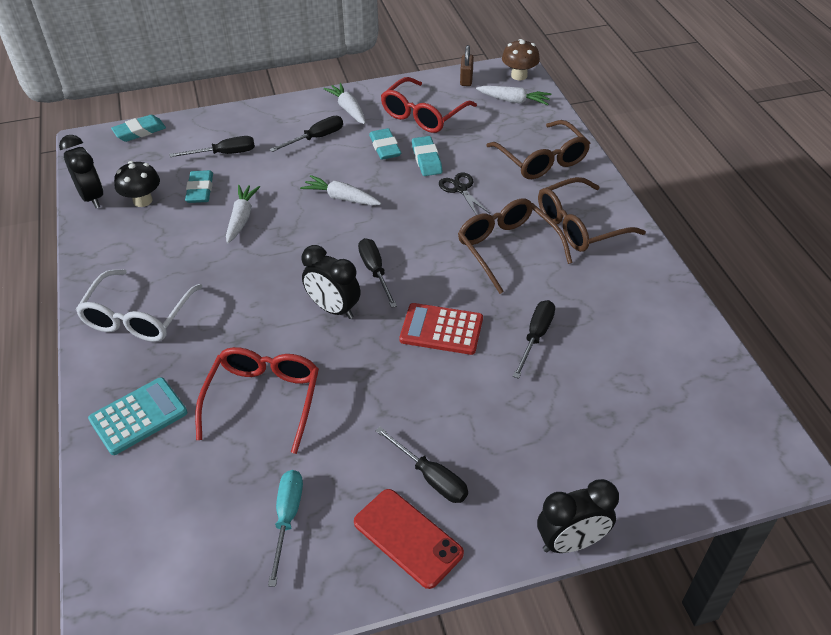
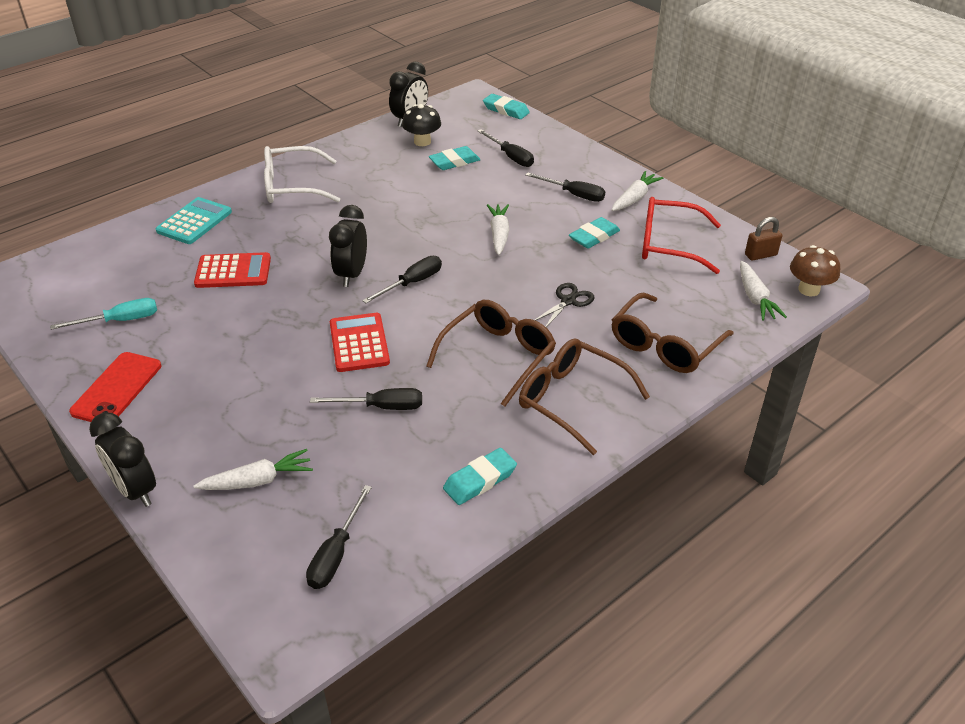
camera: 65 degrees right, 5 degrees down
(138, 416) = (194, 222): turquoise calculator -> turquoise calculator turned 90 degrees counterclockwise
(241, 218) = (433, 193): white carrot -> white carrot (257, 481)
(263, 399) = (233, 271): red glasses -> red calculator
(426, 159) = (597, 267): turquoise eraser -> turquoise eraser (480, 480)
(430, 477) = (183, 384): black screwdriver -> black screwdriver (336, 553)

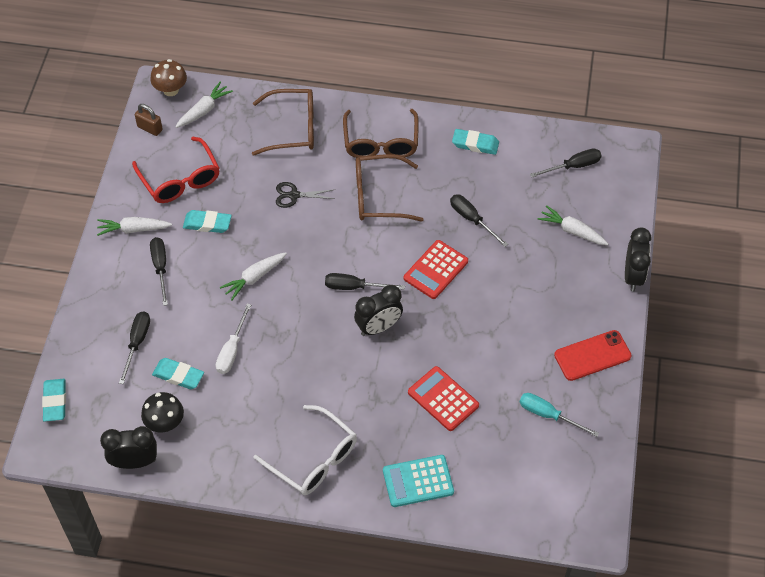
camera: 130 degrees left, 15 degrees up
(442, 193) = (232, 350): none -> white screwdriver

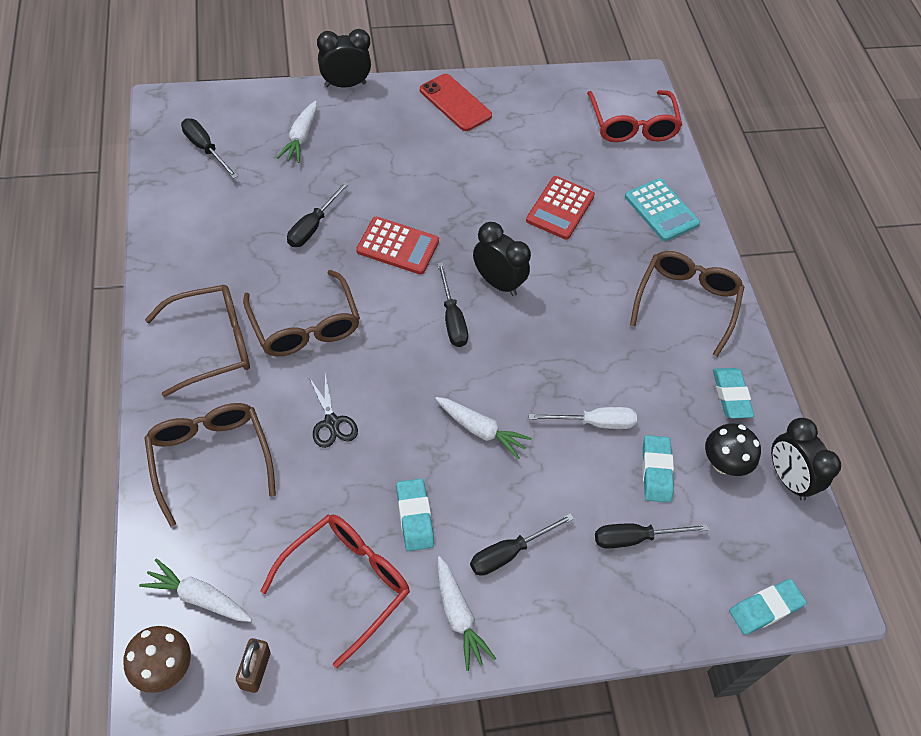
camera: 115 degrees left, 0 degrees up
(313, 459) = (686, 302): white glasses -> brown glasses
(475, 144) = (191, 244): turquoise eraser -> turquoise eraser (731, 395)
(530, 499) = (632, 125): none -> red glasses
(548, 415) = (538, 125): turquoise screwdriver -> none

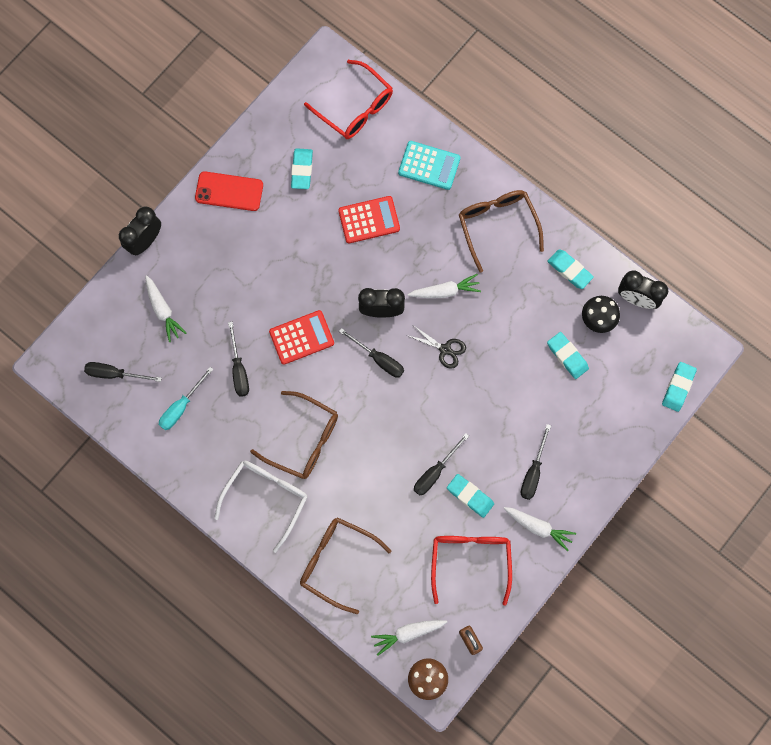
camera: 35 degrees left, 20 degrees up
(212, 344) = (266, 498): brown glasses -> white glasses
(229, 214) = (181, 406): none -> turquoise screwdriver
(332, 422) = (377, 483): black scissors -> black scissors (445, 349)
(480, 430) = (458, 416): white carrot -> white carrot (445, 291)
(536, 133) = (302, 170): none -> turquoise eraser
(560, 208) = (369, 220): red calculator -> red calculator turned 90 degrees counterclockwise
(594, 423) = (512, 356): white screwdriver -> none
(635, 538) = (587, 406): black screwdriver -> black screwdriver (435, 472)

